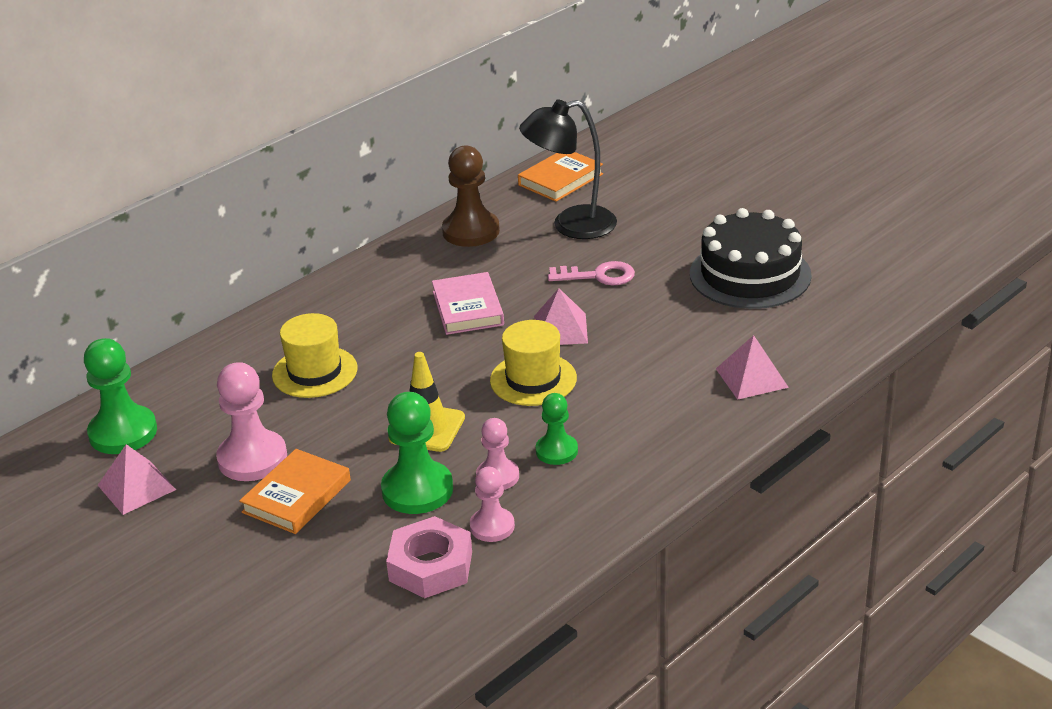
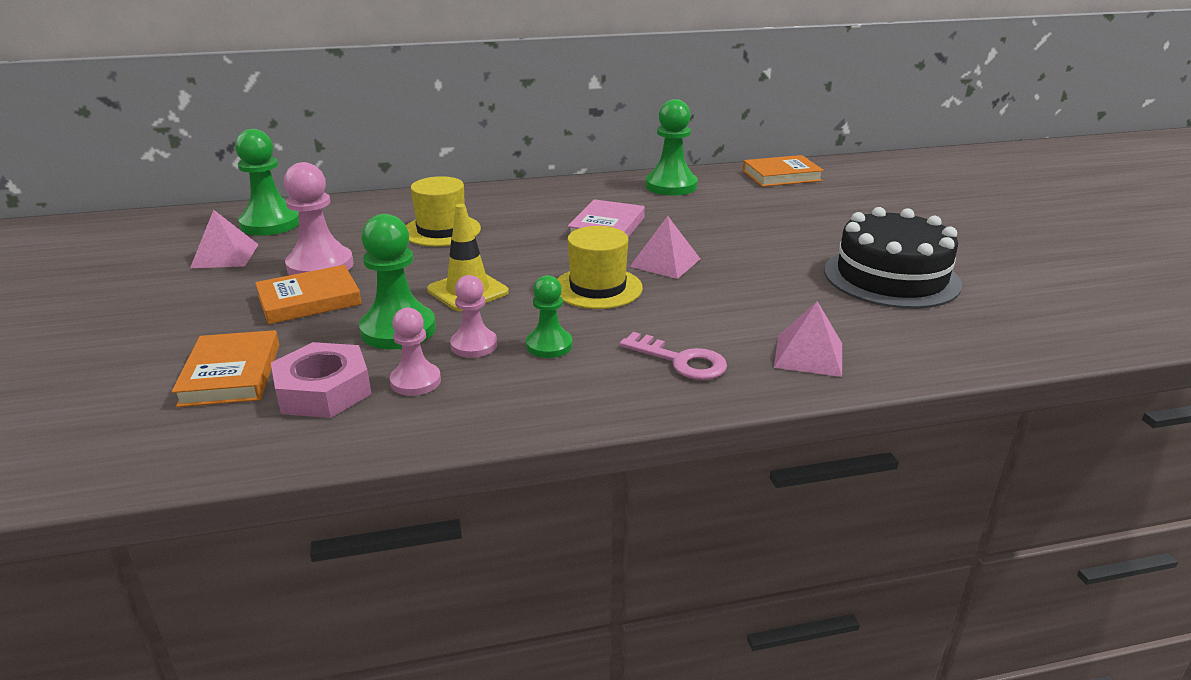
camera: 30 degrees right, 5 degrees down
(334, 588) = (231, 374): none -> orange book
(471, 231) = (671, 186): brown pawn -> green pawn
(571, 225) = (757, 203): black lamp -> none
(598, 276) = (742, 238): pink key -> pink key (680, 361)

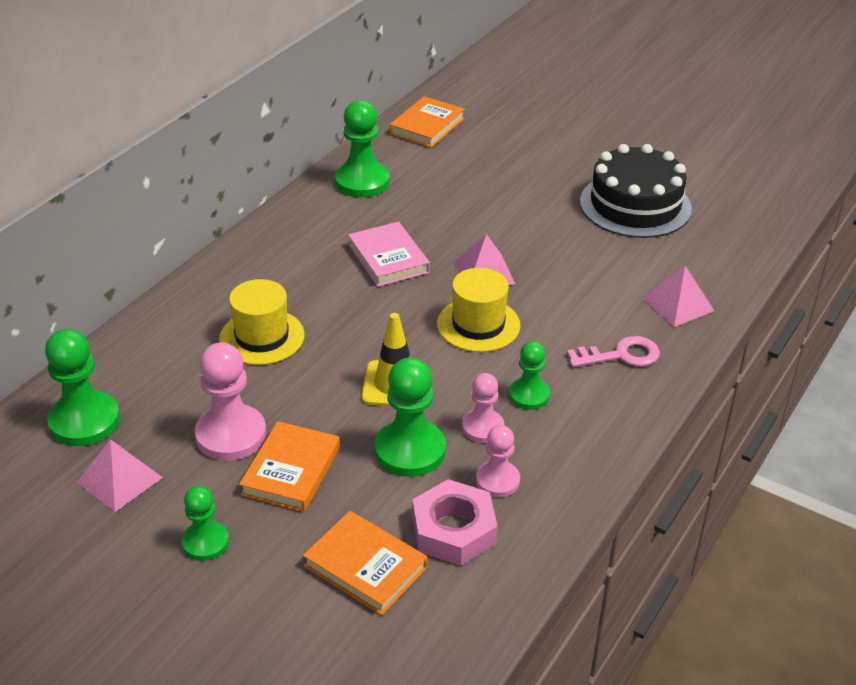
camera: 45 degrees left, 10 degrees up
(191, 307) = (205, 542): none -> green pawn

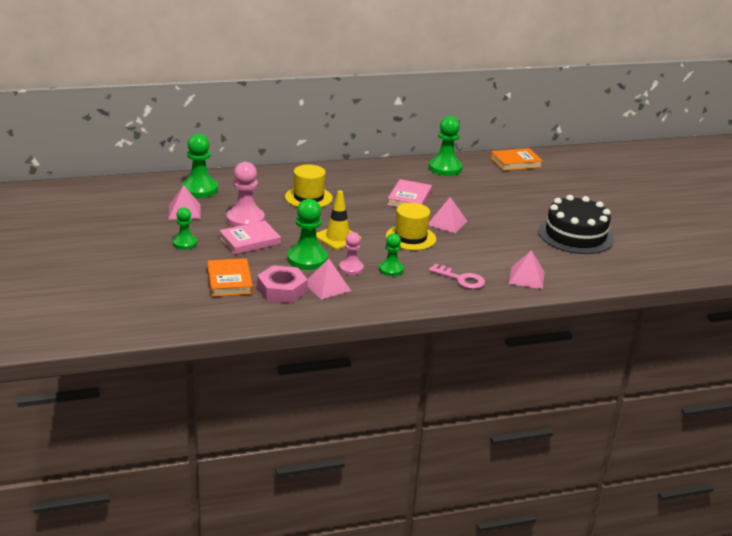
camera: 40 degrees right, 10 degrees down
(291, 471) = (250, 241): orange book -> pink book
(497, 480) = (327, 286): pink pawn -> pink pyramid

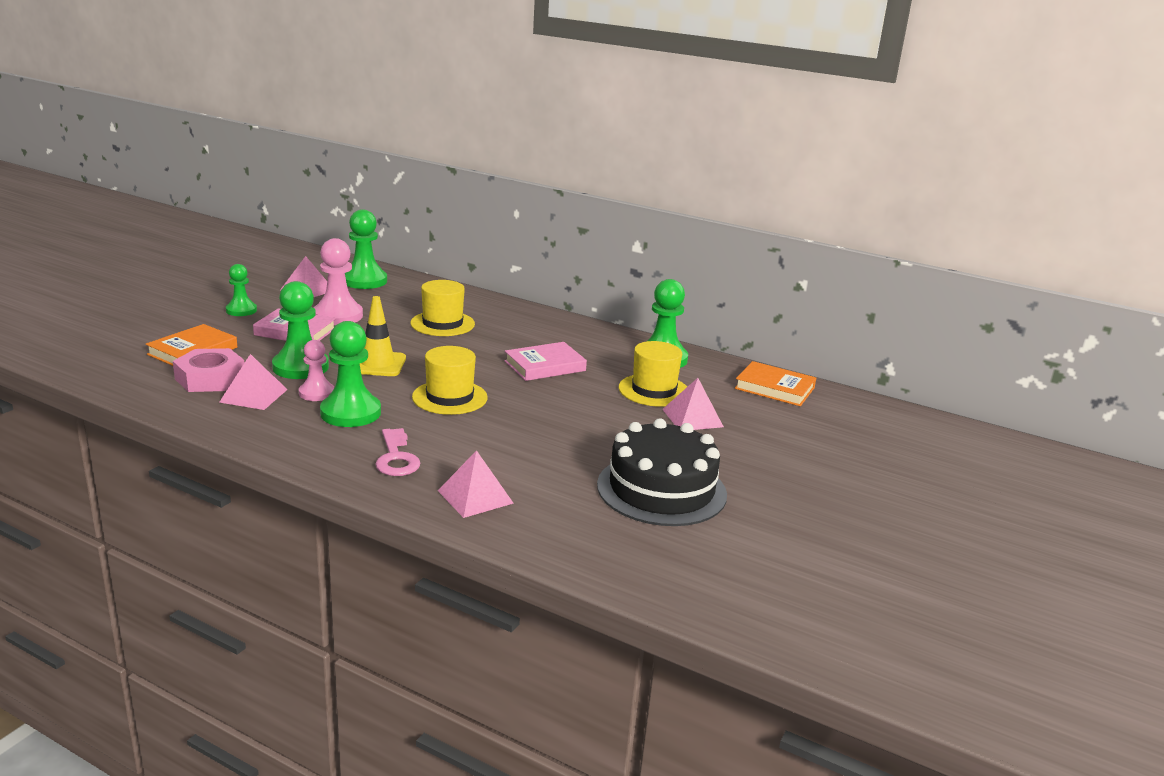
camera: 45 degrees right, 5 degrees down
(391, 269) = (350, 413): green pawn -> green pawn, size x1.65
(447, 223) = (527, 403): pink pyramid -> pink pyramid (692, 418)
(477, 188) = (654, 390): none -> yellow hat

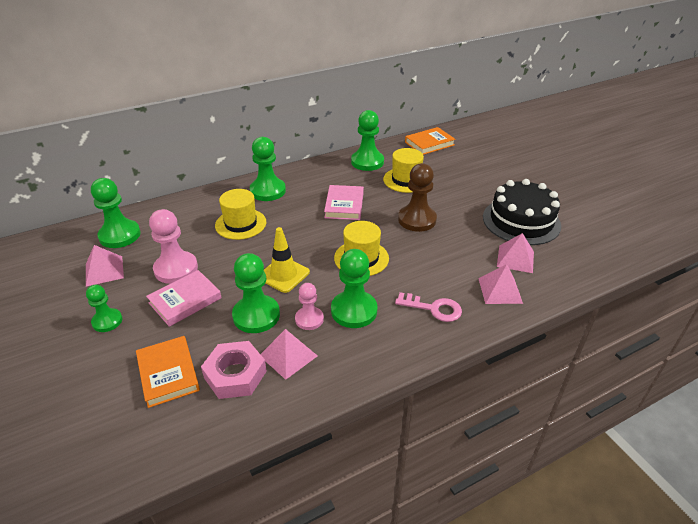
camera: 55 degrees left, 15 degrees up
(520, 321) = (268, 191): none -> green pawn
(569, 414) = (417, 220): none -> brown pawn
(692, 418) = (447, 181): pink pyramid -> pink pyramid (515, 259)

